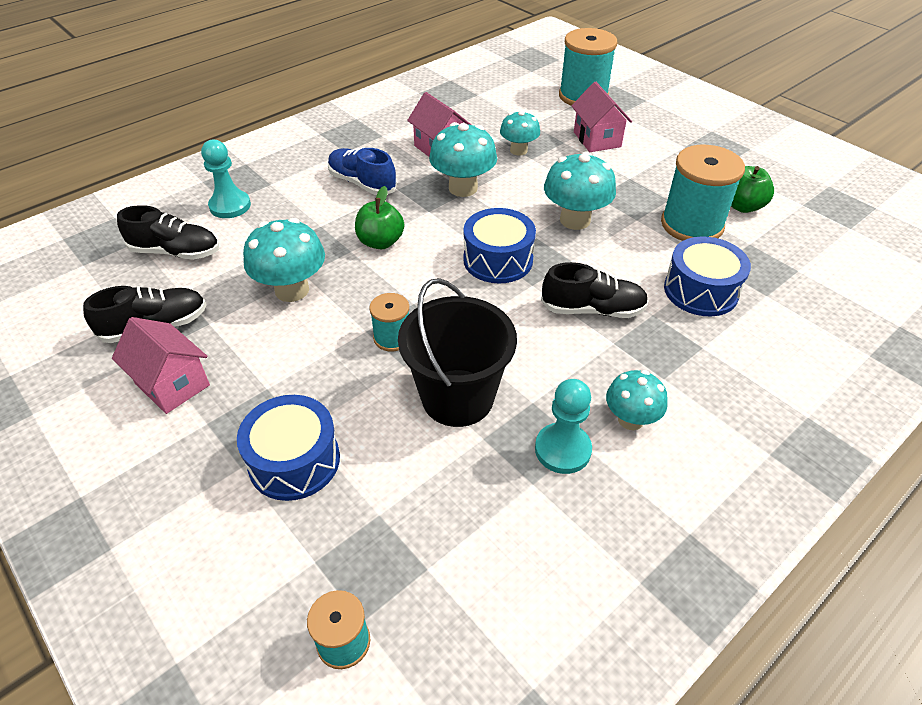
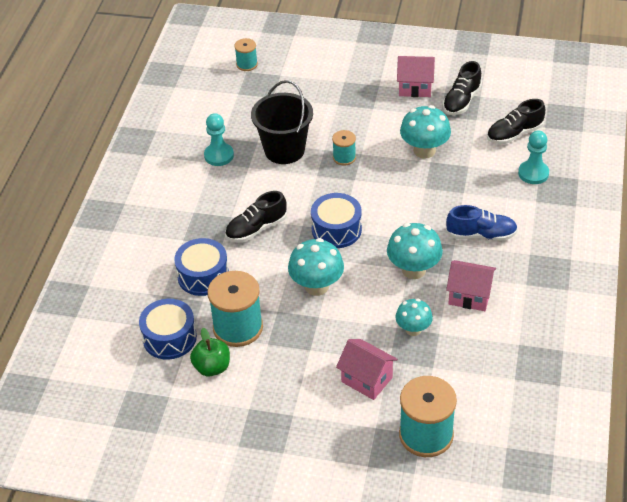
camera: 145 degrees right, 0 degrees up
(294, 461) = (326, 94): blue drum -> blue drum (169, 338)
(380, 242) = (415, 202): green apple -> none
(630, 419) = (197, 183): turquoise mushroom -> none

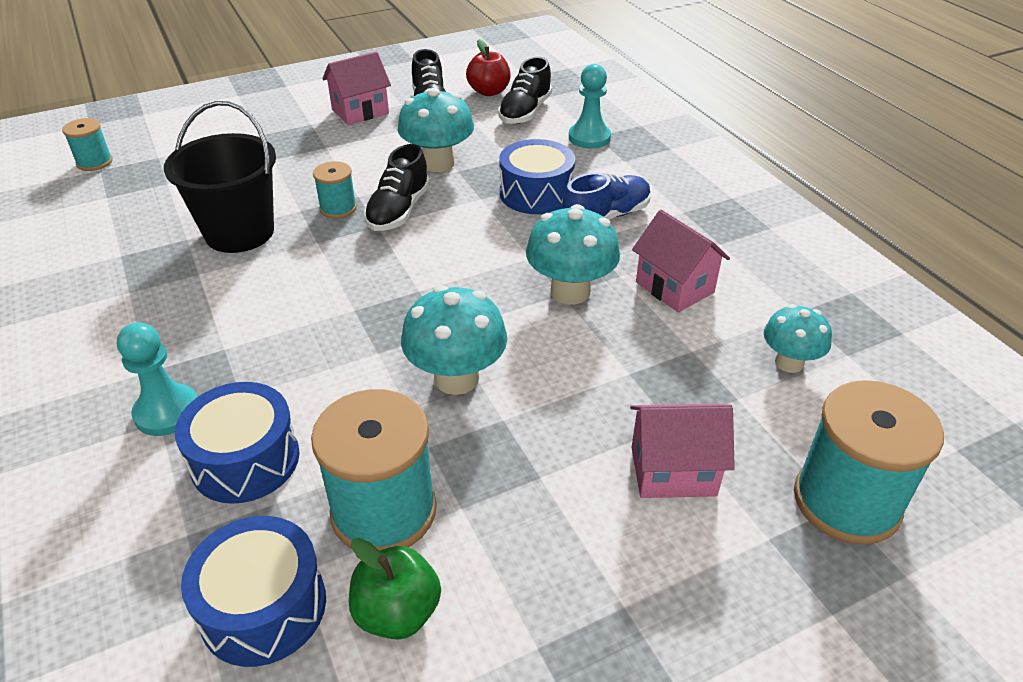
camera: 40 degrees left, 5 degrees down
(219, 155) = (134, 278): turquoise pawn -> turquoise pawn (167, 412)
(256, 229) = (283, 346): black shoe -> black shoe (398, 211)
(336, 229) = (411, 292): blue drum -> blue drum (536, 193)
(413, 329) = (654, 364): turquoise mushroom -> turquoise mushroom (789, 362)
(469, 296) = (674, 287): pink house -> pink house turned 75 degrees clockwise
(509, 105) = (489, 92): none -> red apple

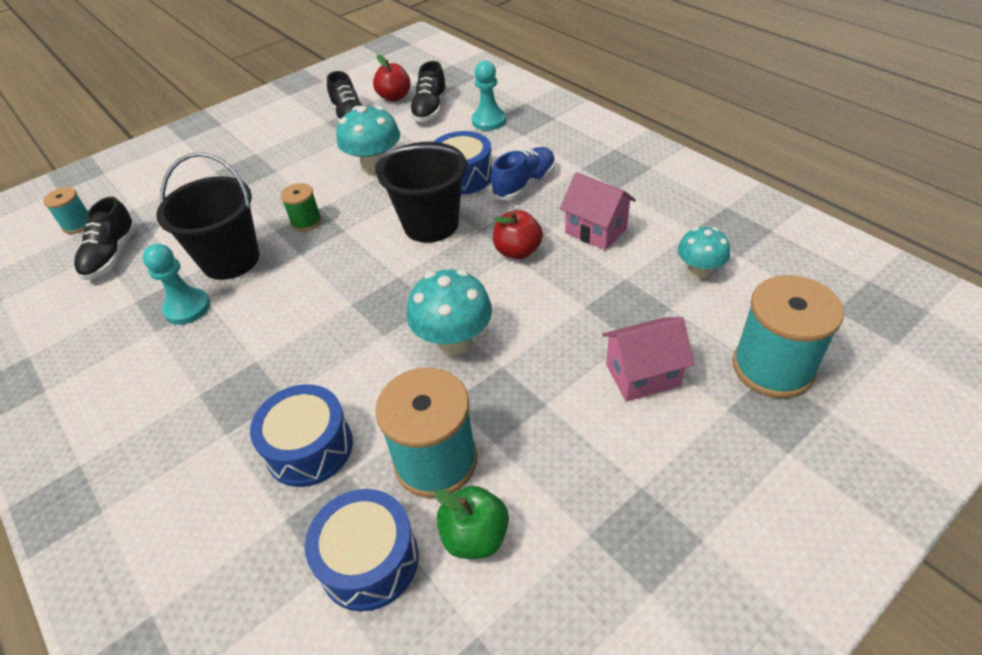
camera: 10 degrees left, 5 degrees up
(167, 412) = (229, 424): turquoise pawn -> turquoise pawn (187, 308)
(338, 208) = (306, 222): turquoise spool -> green spool
(360, 111) = (293, 134): pink house -> none
(398, 211) = (357, 213): black shoe -> black shoe (112, 255)
(479, 240) = (431, 224): none -> black bucket
(570, 291) = (517, 251): turquoise mushroom -> red apple

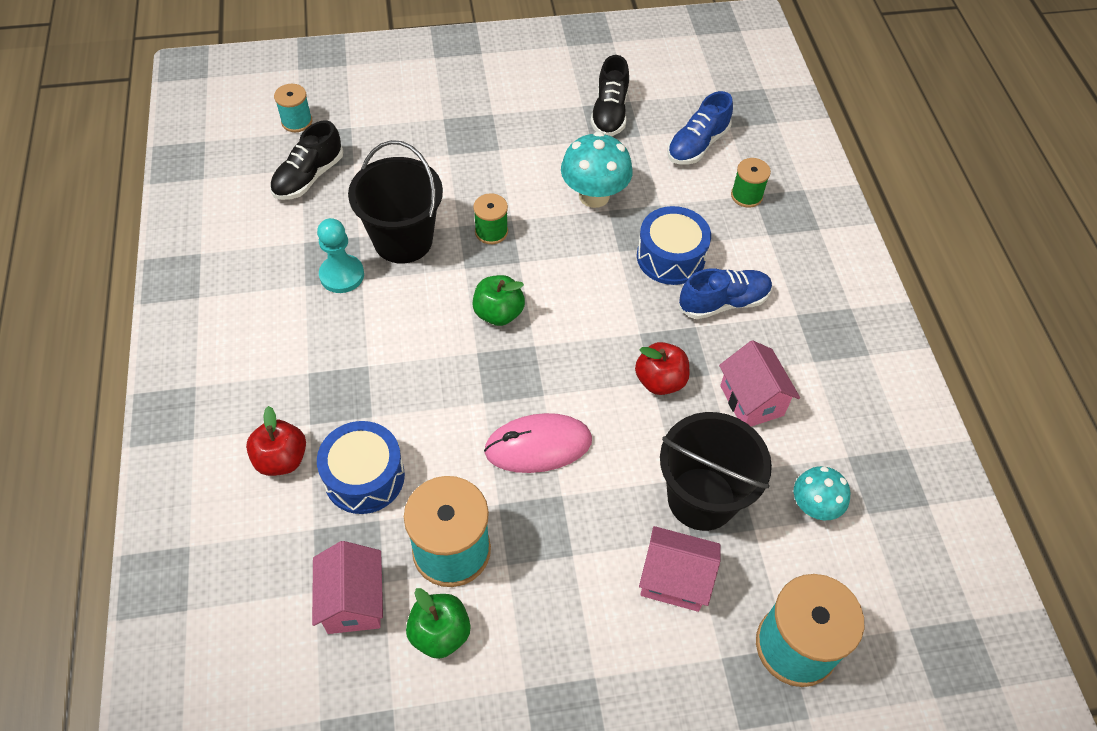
camera: 25 degrees right, 10 degrees up
(351, 270) = (498, 313): none -> green apple
(369, 560) = (353, 601): blue drum -> pink house
(394, 97) = (671, 107): red apple -> red apple (281, 459)
(430, 109) = (697, 145): black shoe -> blue shoe
(431, 224) = (601, 301): black bucket -> black bucket (701, 498)
(454, 341) = (538, 445): turquoise mushroom -> pink mouse
(489, 121) = (746, 195): turquoise pawn -> green spool

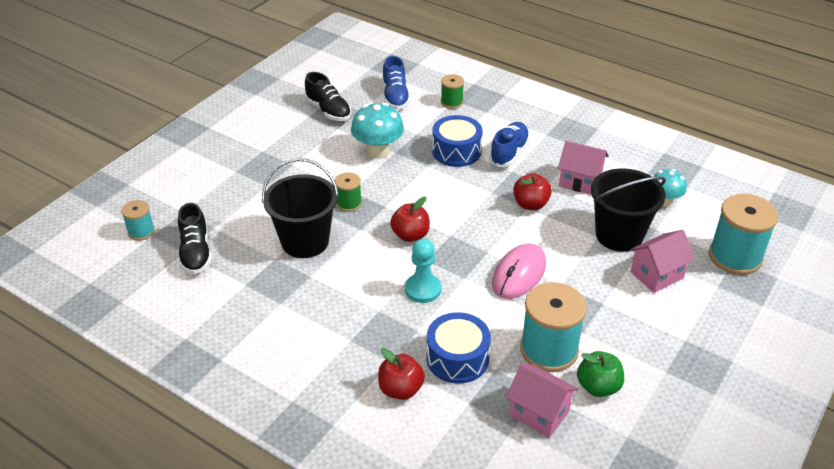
camera: 45 degrees left, 15 degrees down
(342, 275) = (295, 283): turquoise pawn -> turquoise pawn (423, 289)
(498, 313) = (410, 235): green apple -> red apple

